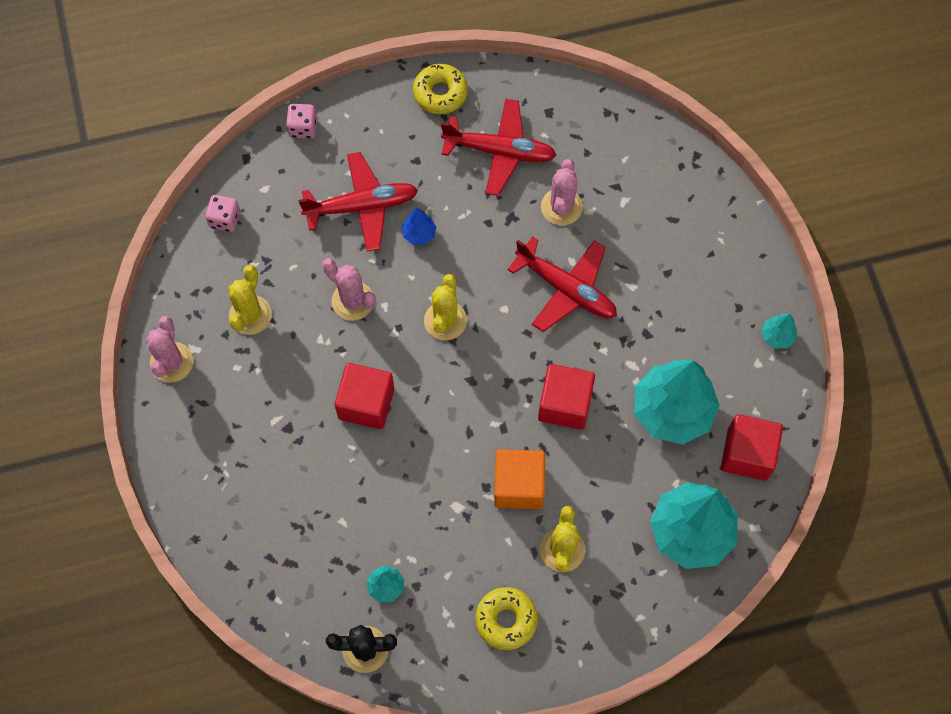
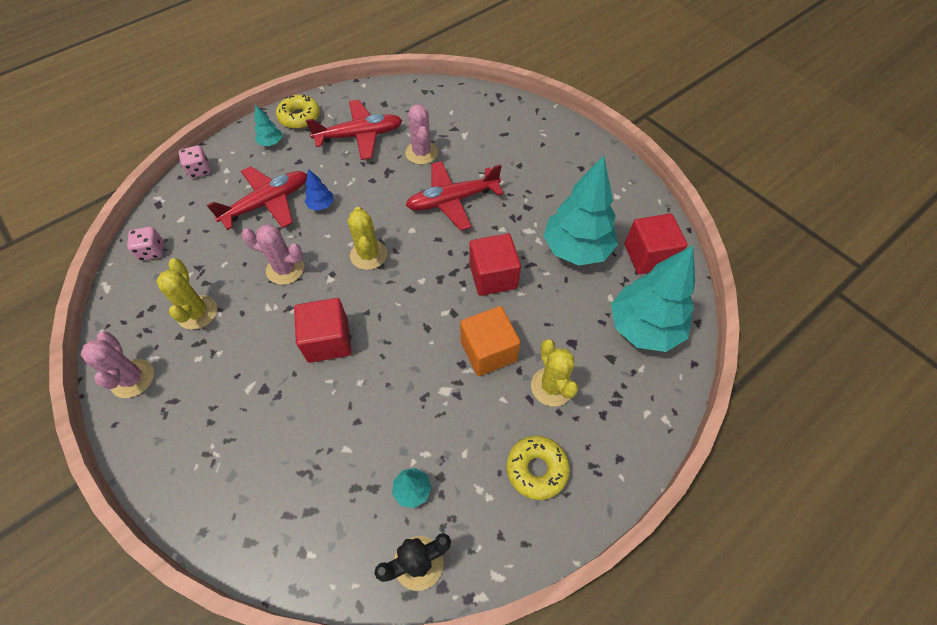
camera: 25 degrees left, 10 degrees down
(566, 289) = (452, 200): red plane -> red plane turned 150 degrees clockwise
(777, 336) = (618, 175): turquoise tree -> turquoise tree (271, 143)

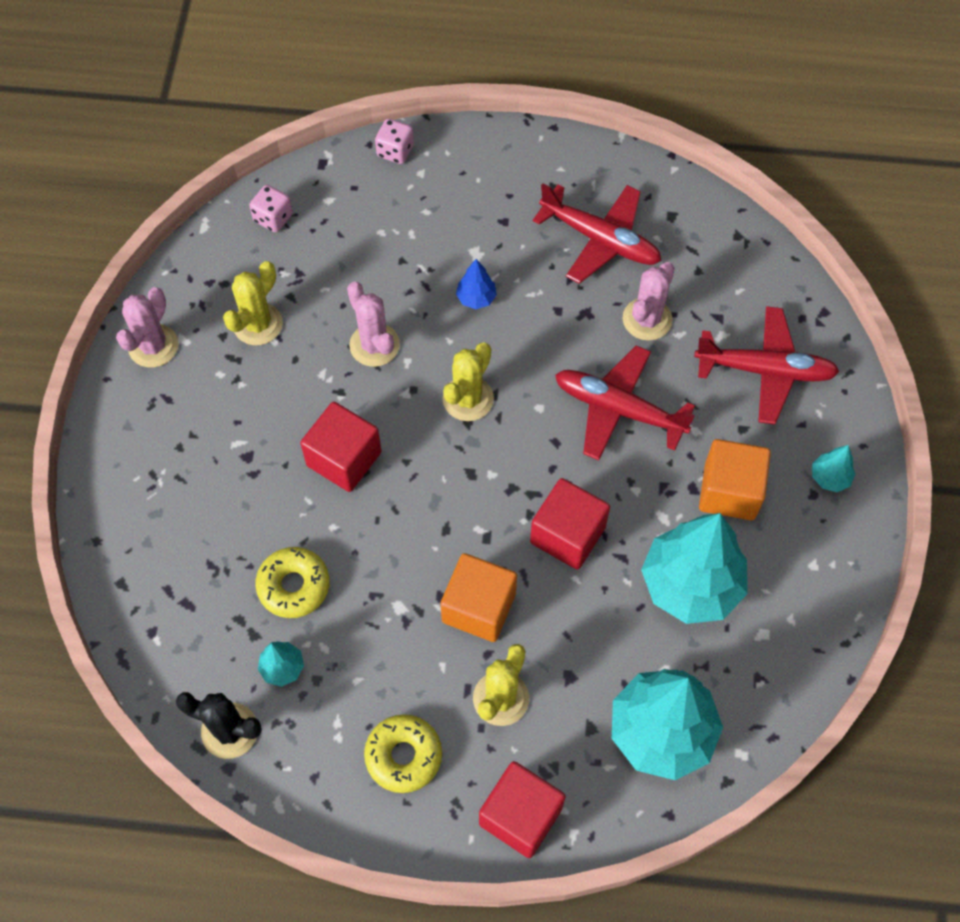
camera: 45 degrees right, 5 degrees up
(267, 203) = (425, 250): red plane -> red plane (765, 370)
(271, 143) = (496, 173): turquoise tree -> turquoise tree (829, 477)
(299, 117) = (558, 160): yellow donut -> yellow donut (294, 586)
(545, 195) = (729, 491): none -> orange cube
(648, 256) = (763, 665): red cube -> red cube (520, 816)

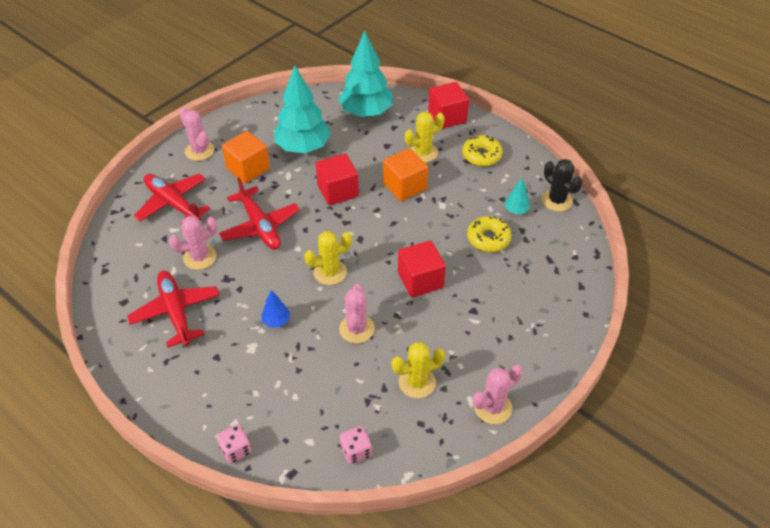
camera: 145 degrees left, 15 degrees down
(829, 477) = (199, 151): turquoise tree -> pink cactus

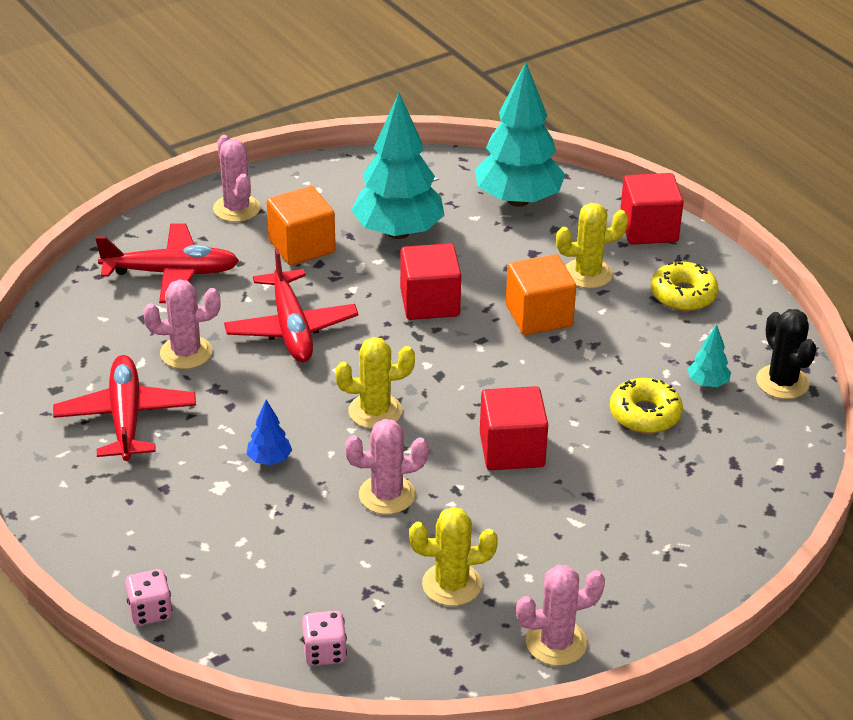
camera: 15 degrees right, 10 degrees down
(173, 203) = (171, 273): red plane -> red plane turned 120 degrees clockwise
(356, 329) = (387, 495): pink cactus -> pink cactus turned 60 degrees clockwise

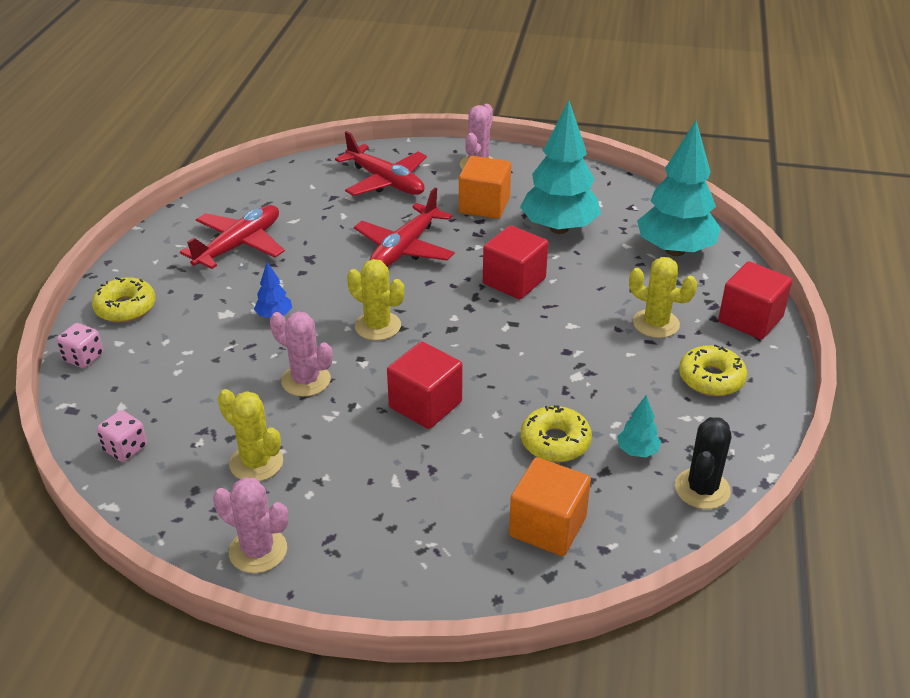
camera: 45 degrees right, 0 degrees up
(111, 543) = (125, 307): none -> yellow donut
(186, 353) = (325, 229): pink cactus -> none
(539, 316) = (577, 331): orange cube -> orange cube (547, 526)

